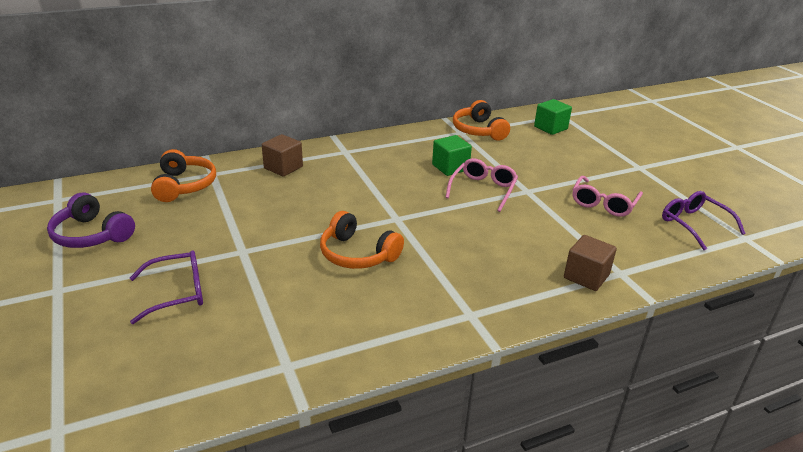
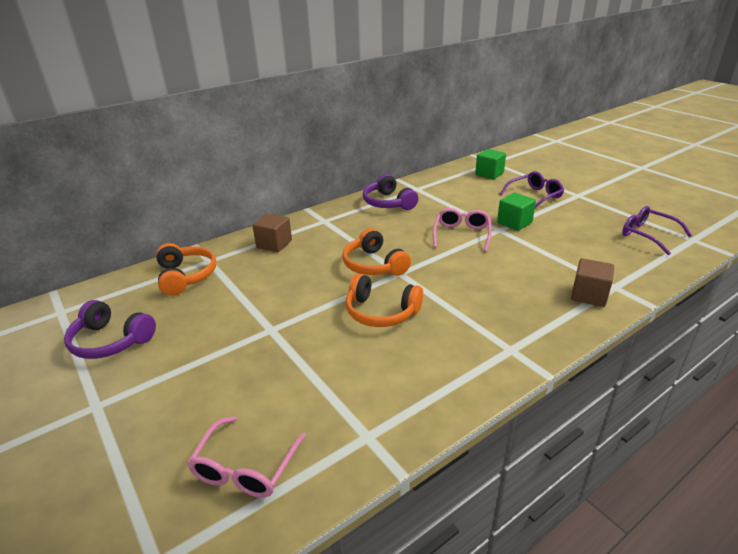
camera: 10 degrees left, 0 degrees up
(177, 293) = (224, 383): purple glasses -> purple glasses (534, 196)
(421, 143) = (388, 203): none -> purple headphones
(450, 167) = (423, 220): green cube -> green cube (514, 223)
(478, 130) = (431, 185): orange headphones -> orange headphones (373, 265)
(603, 203) = (567, 230): pink glasses -> pink glasses (245, 468)

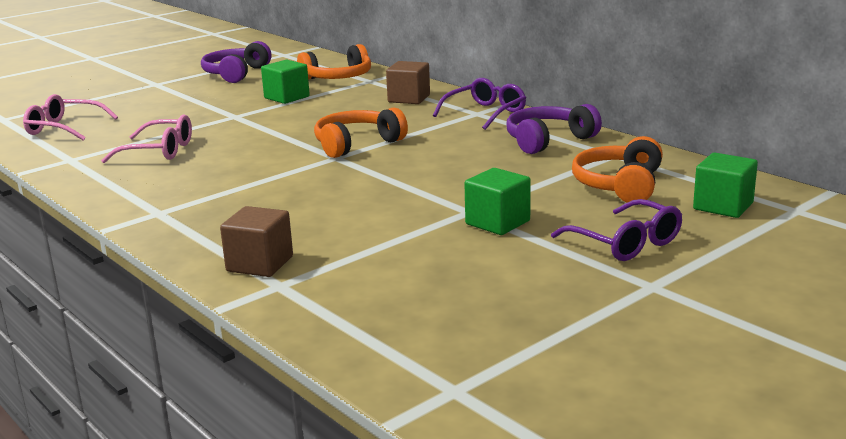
camera: 85 degrees right, 10 degrees down
(229, 302) = (287, 97): none -> green cube
(381, 312) = (251, 153): orange headphones -> orange headphones (619, 185)
(461, 234) = (447, 187): pink glasses -> pink glasses (159, 151)
(647, 235) = (467, 339): purple glasses -> purple glasses (485, 113)

